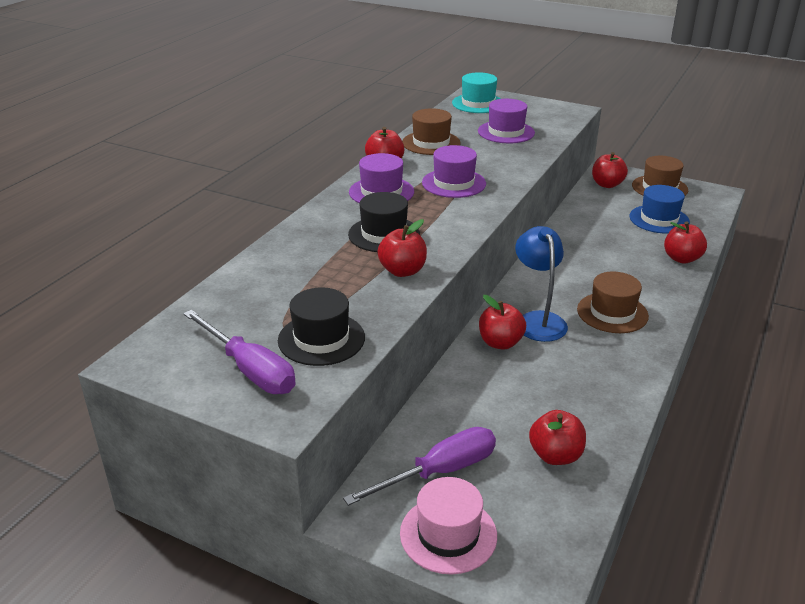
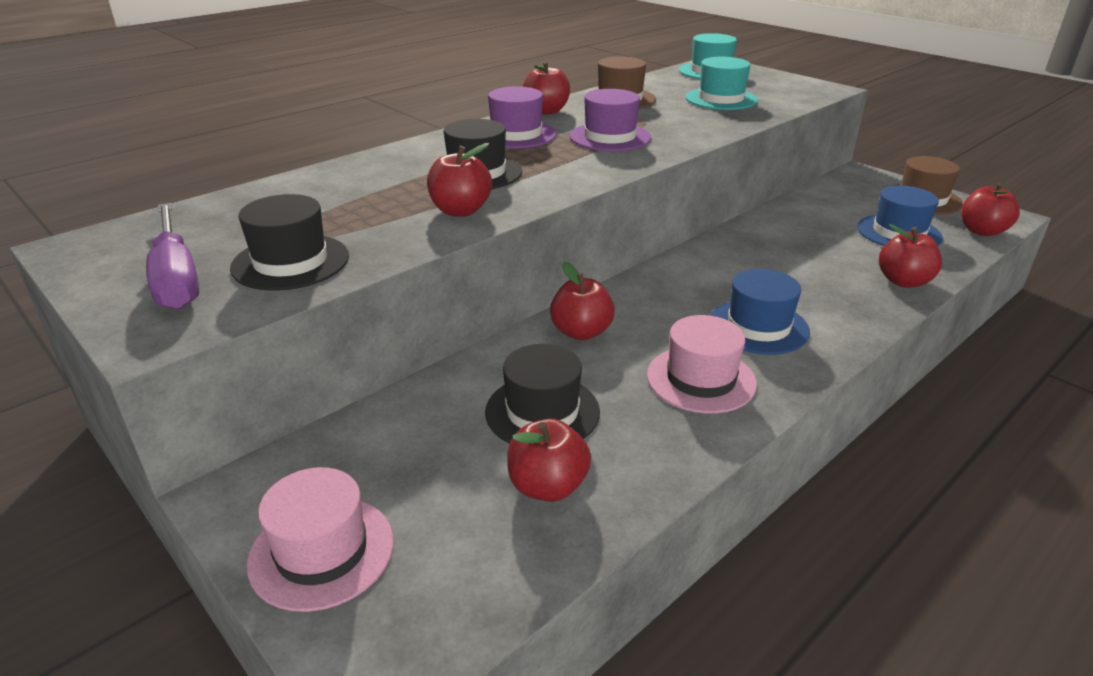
camera: 20 degrees right, 0 degrees up
(439, 472) = (379, 467): purple screwdriver -> none
(506, 132) = (721, 99): purple hat -> turquoise hat
(516, 407) = (542, 412): none -> black hat
(538, 320) = (650, 316): blue lamp -> none
(600, 360) = (701, 379): none -> pink hat
(607, 184) = (850, 186): red apple -> red apple (982, 231)
(612, 313) = (758, 327): brown hat -> blue hat

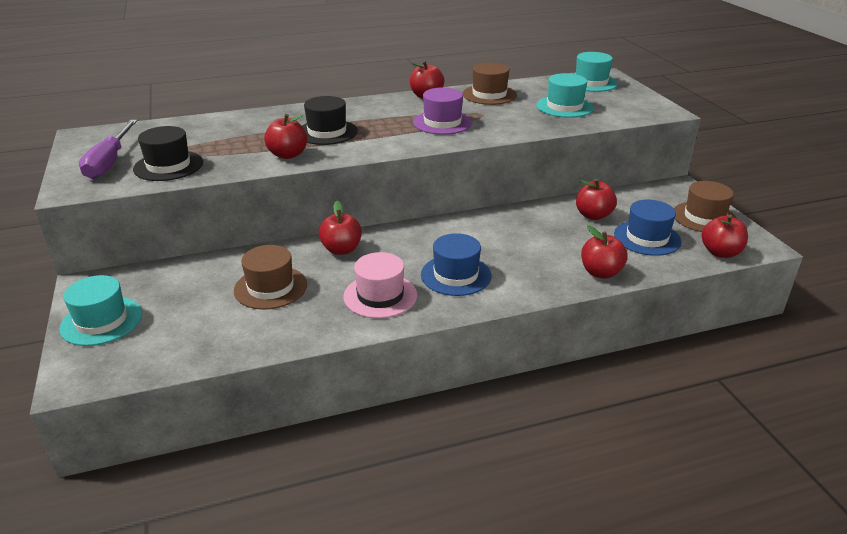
camera: 25 degrees right, 0 degrees up
(321, 551) = (101, 321): pink hat -> turquoise hat
(516, 134) = (384, 110): purple hat -> none
(542, 412) = (270, 287): black hat -> brown hat
(547, 486) = (232, 326): red apple -> red apple (593, 215)

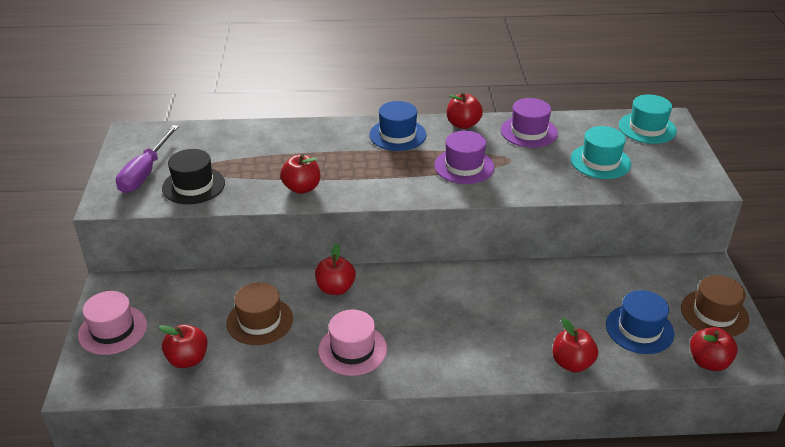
camera: 15 degrees right, 5 degrees up
(101, 321) = (112, 330): turquoise hat -> pink hat
(327, 132) = (348, 163): black hat -> none
(456, 275) = (430, 339): blue hat -> blue hat (397, 135)
(489, 95) = (529, 132): brown hat -> purple hat
(593, 215) = (597, 290): red apple -> red apple (188, 359)

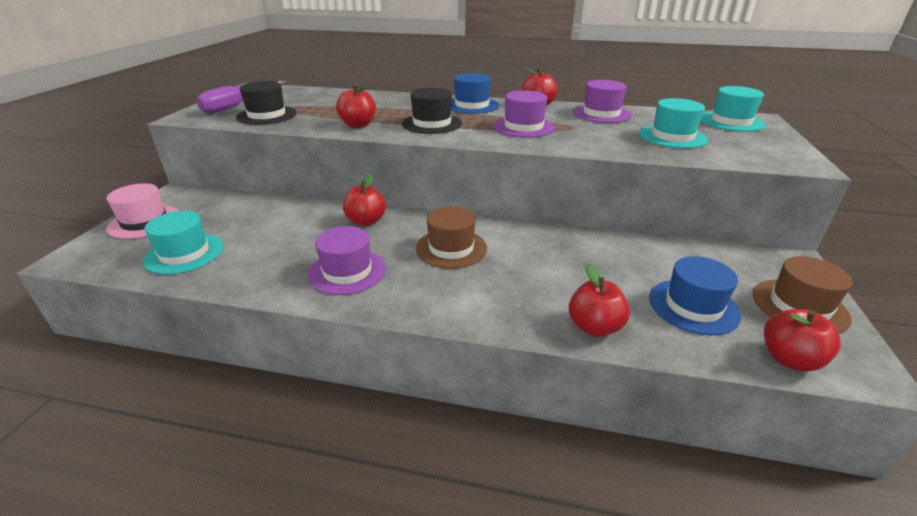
camera: 15 degrees right, 5 degrees down
(188, 359) = (184, 253): red apple -> turquoise hat
(260, 321) = (276, 235): brown hat -> brown hat (451, 248)
(352, 349) = (347, 271): pink hat -> purple hat
(374, 174) = (432, 123): none -> black hat

